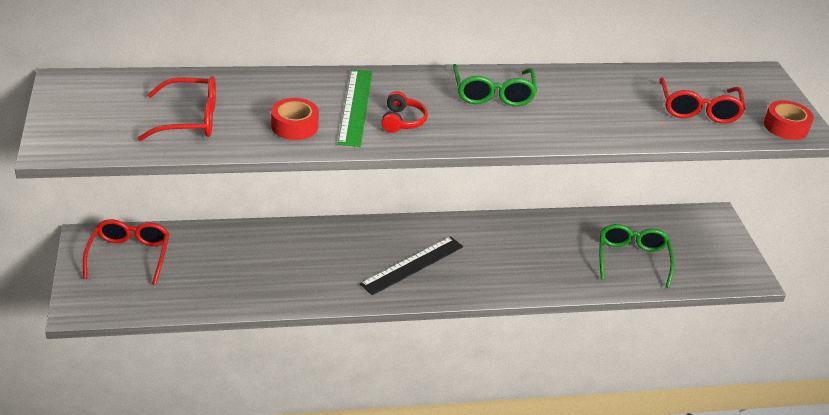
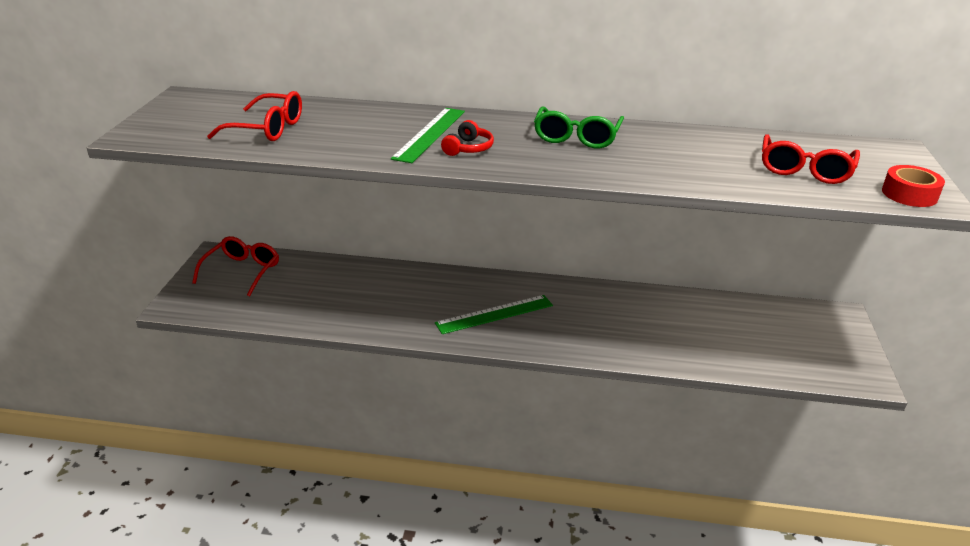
camera: 20 degrees right, 5 degrees down
(294, 126) = (359, 142): red tape -> none
(413, 265) = (495, 314): black ruler -> green ruler
(632, 259) = (730, 341): green glasses -> none

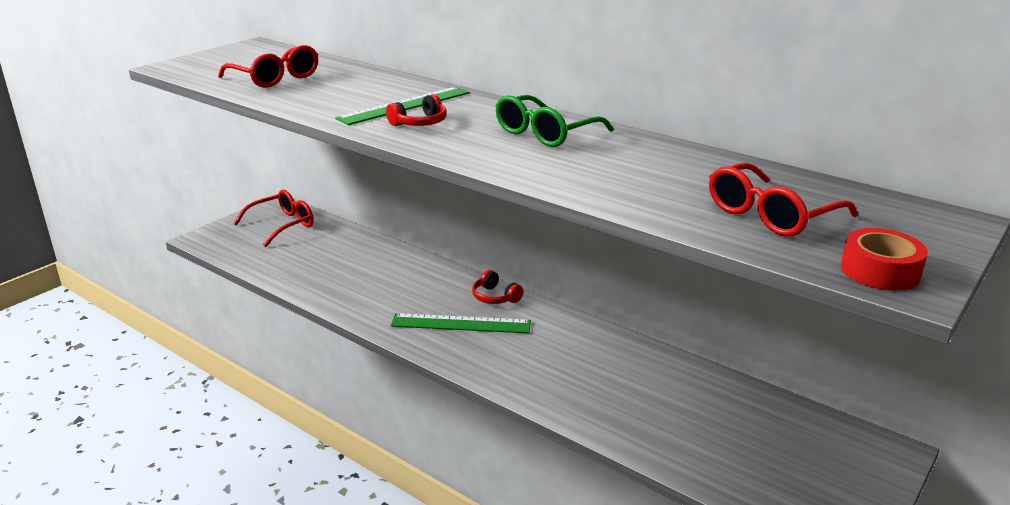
camera: 30 degrees right, 5 degrees down
(498, 284) = (495, 297): none -> red headphones

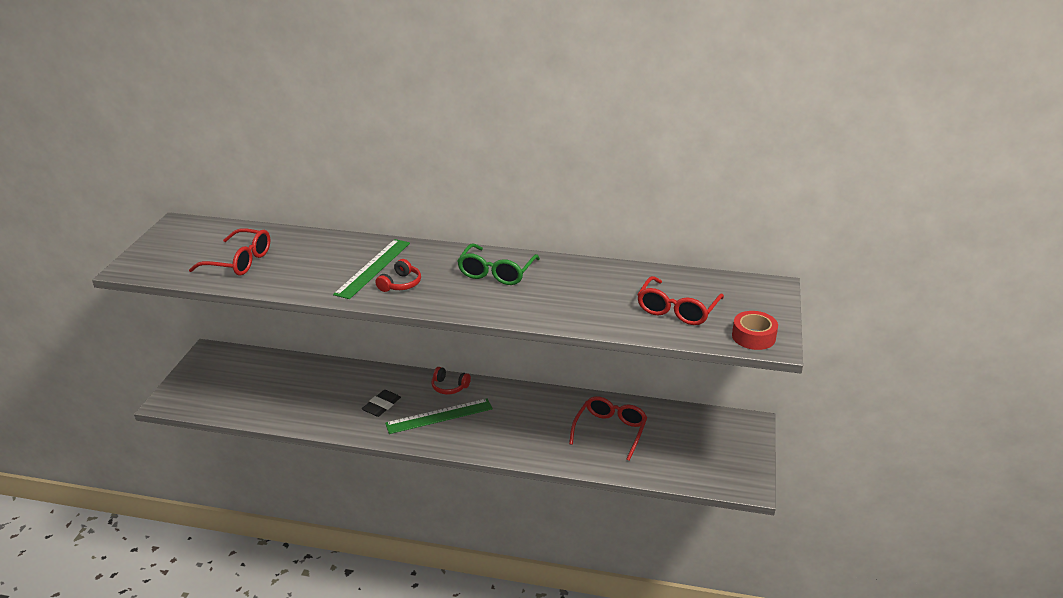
camera: 25 degrees left, 5 degrees up
(282, 225) = (228, 370): red glasses -> red glasses (610, 431)
(405, 296) = (381, 406): none -> black eraser

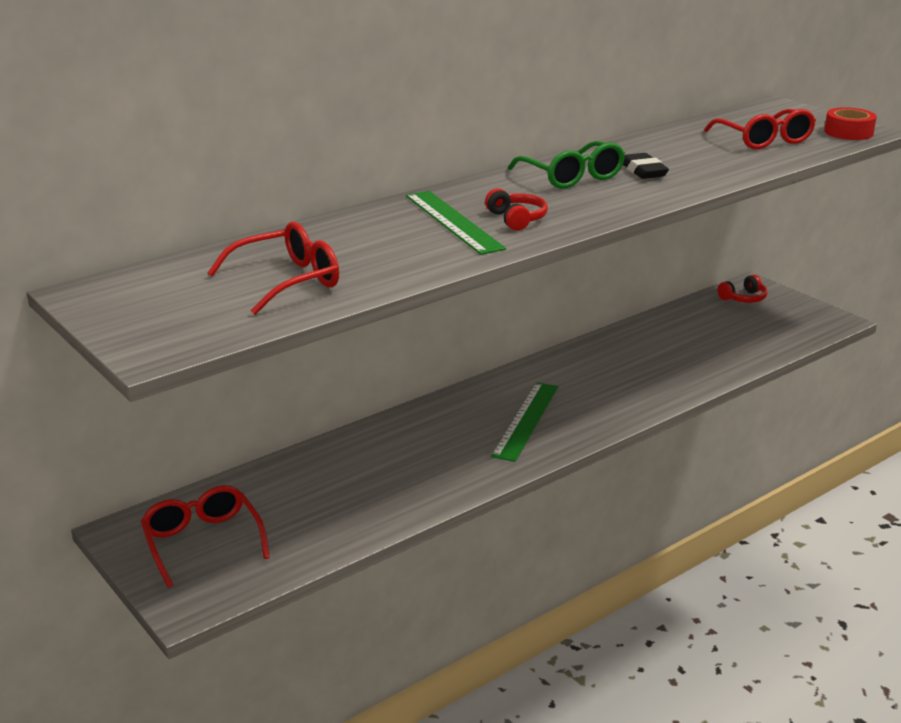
camera: 50 degrees left, 5 degrees down
(381, 406) = (453, 447): black eraser -> black eraser (643, 171)
(449, 387) = (481, 395): red headphones -> red headphones (743, 298)
(610, 431) = (679, 345): red glasses -> red glasses (203, 542)

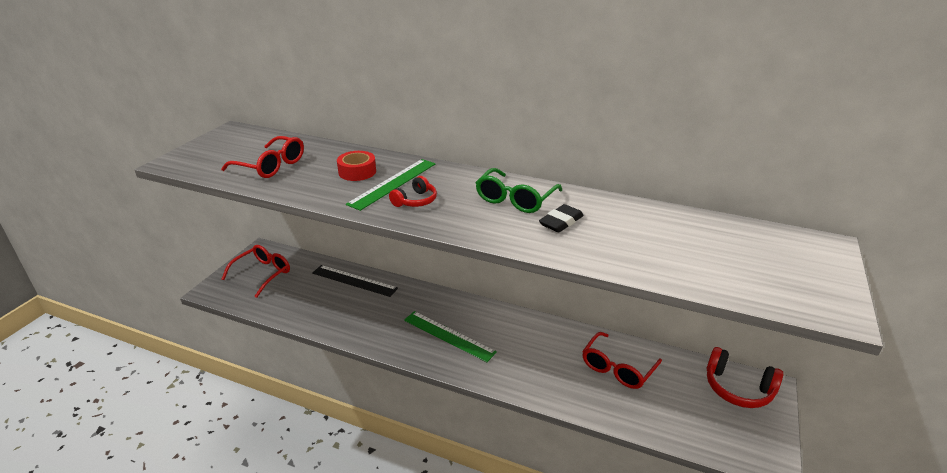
camera: 60 degrees right, 5 degrees up
(326, 461) = (354, 281): none -> black ruler
(526, 420) = (448, 336): green ruler -> green ruler turned 45 degrees clockwise
(743, 298) = (738, 388): red headphones -> red headphones, size x1.66
(764, 140) = (713, 258): red glasses -> red glasses (617, 368)
(848, 132) = (811, 301): red tape -> red tape (357, 172)

